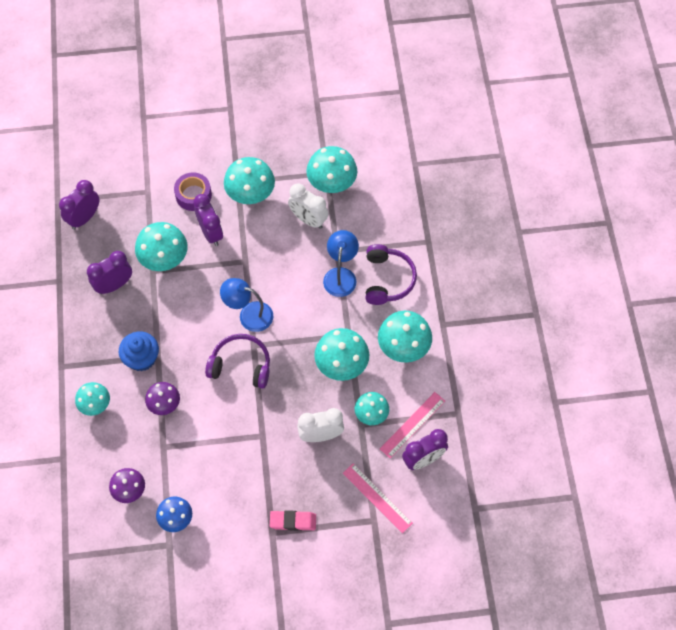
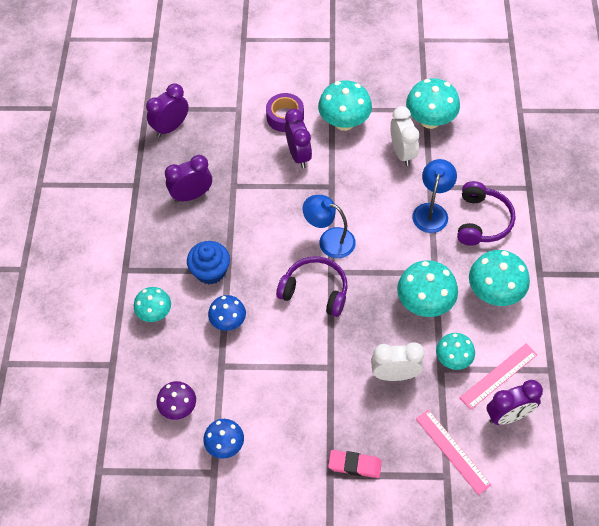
camera: 10 degrees right, 5 degrees down
(164, 259) = (247, 175): turquoise mushroom -> none
(164, 404) = (228, 321): purple mushroom -> blue mushroom
(308, 220) = (402, 153): white clock -> white clock turned 150 degrees counterclockwise

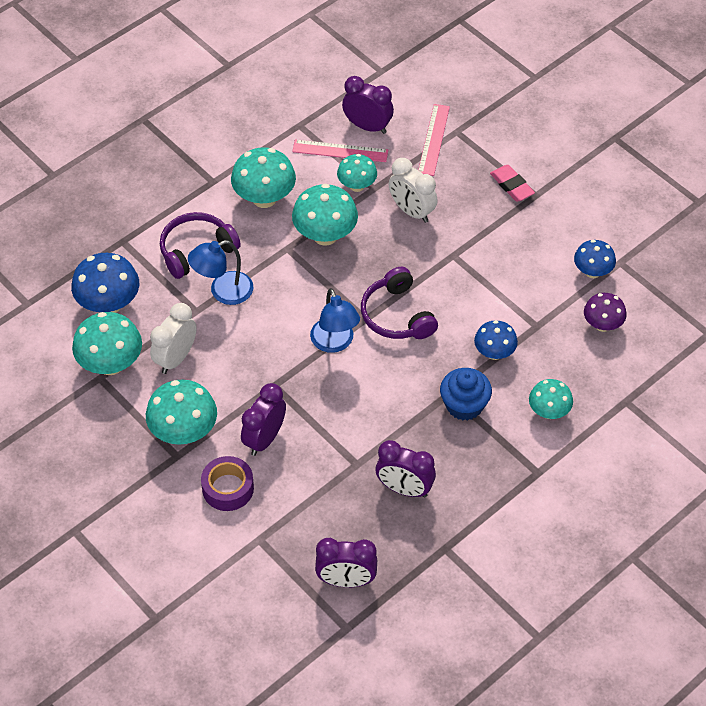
camera: 135 degrees left, 5 degrees down
(479, 148) = (109, 304): none -> blue mushroom

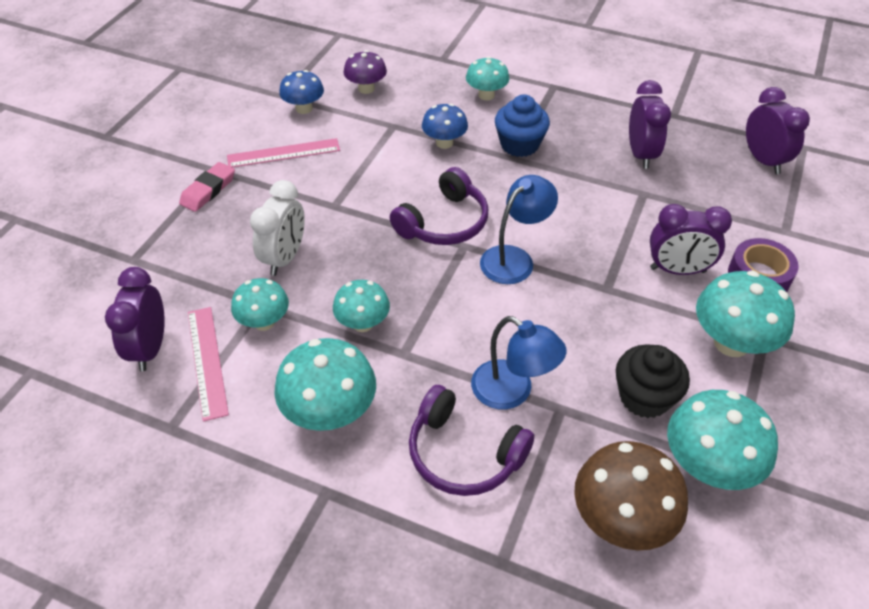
camera: 115 degrees left, 5 degrees down
(109, 304) = (621, 520): blue mushroom -> brown mushroom
(176, 358) = (644, 397): white clock -> black cupcake
(325, 235) = (363, 323): turquoise mushroom -> turquoise mushroom, size x0.63
(433, 139) = (154, 276): pink ruler -> pink ruler (283, 153)

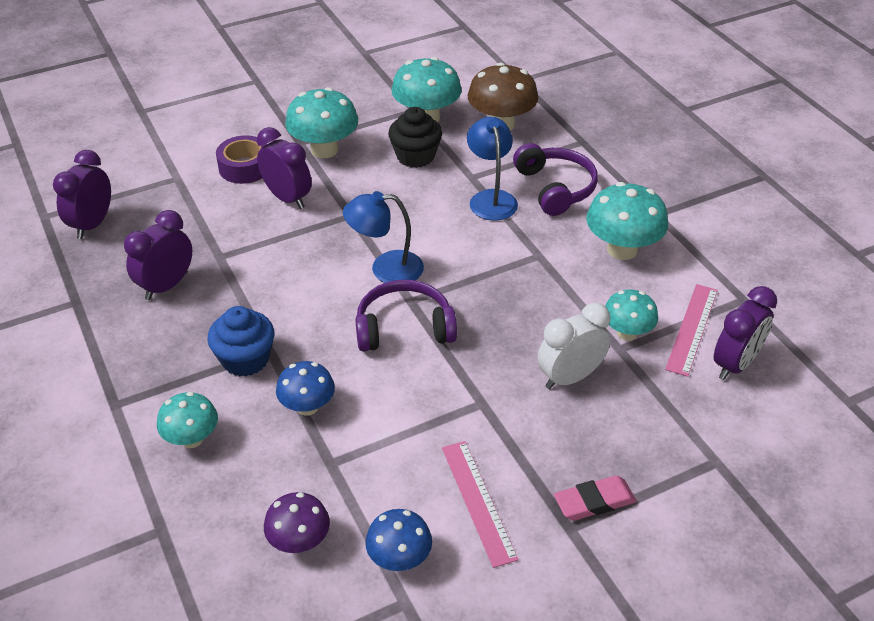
camera: 140 degrees left, 5 degrees down
(283, 153) = (478, 501): pink ruler -> pink ruler turned 45 degrees clockwise
(363, 323) = (550, 289): turquoise mushroom -> none

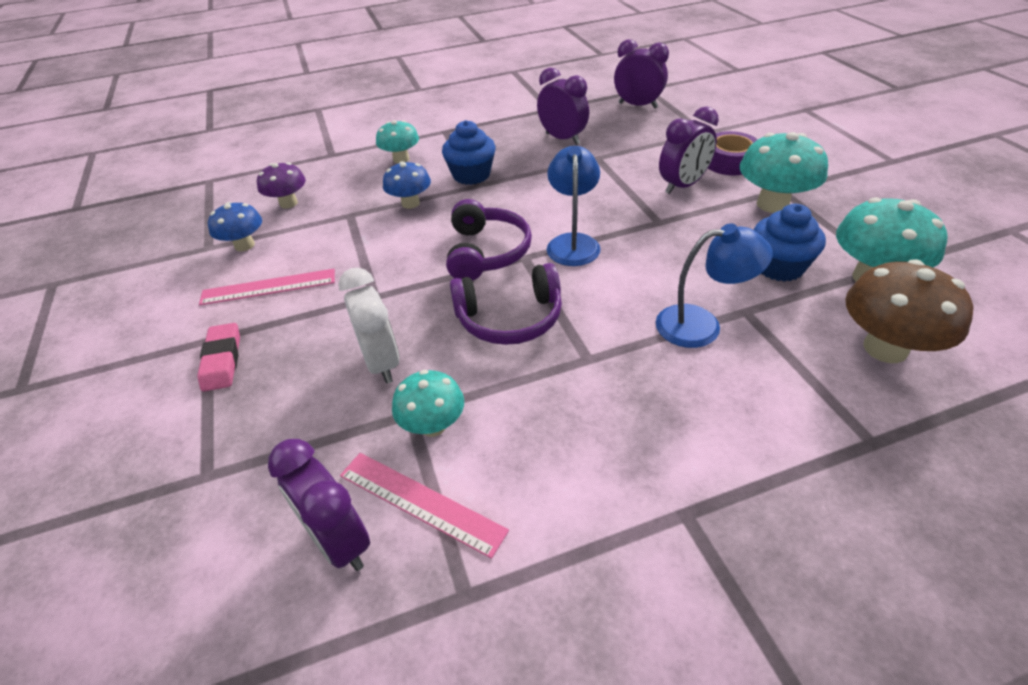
camera: 100 degrees right, 0 degrees up
(415, 156) = (779, 266): black cupcake -> blue cupcake
(555, 188) = (735, 392): purple headphones -> purple headphones (510, 318)
(622, 249) = (596, 449): turquoise mushroom -> none

